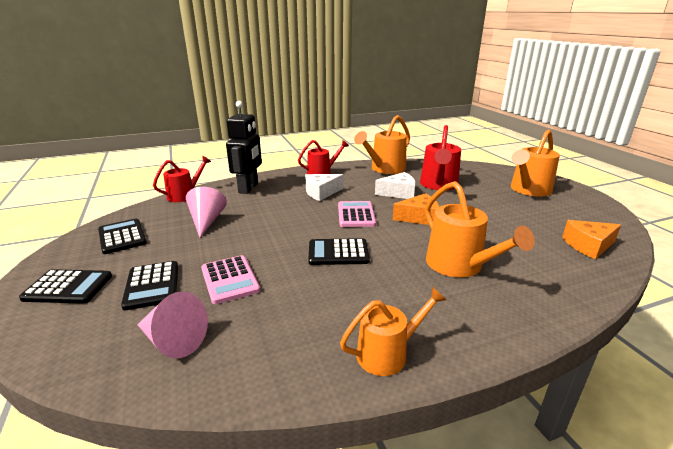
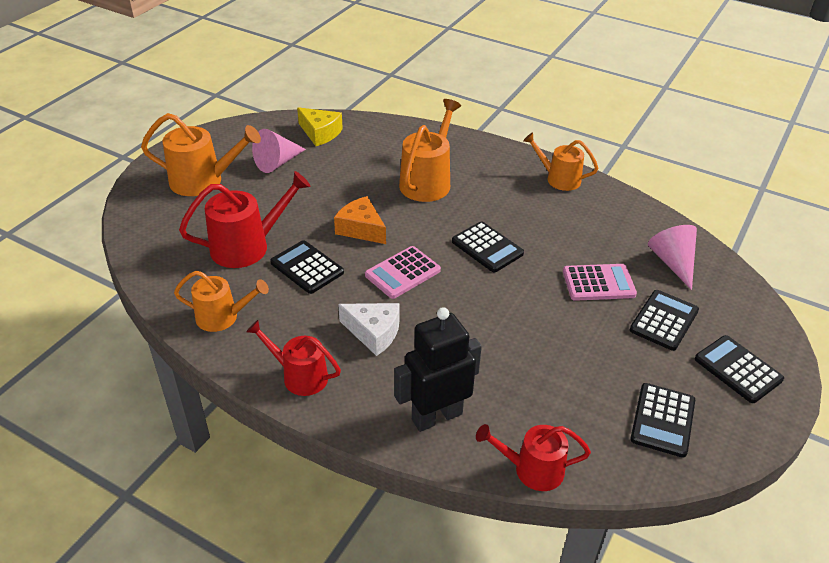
camera: 130 degrees left, 15 degrees up
(207, 221) = (553, 379): pink cone -> pink cone (277, 163)
(229, 279) = (598, 283): pink calculator -> pink calculator turned 60 degrees clockwise
(385, 169) = (222, 317): orange watering can -> orange watering can, size x0.66
(398, 193) = (307, 267): white cheese -> black calculator
(588, 246) = (320, 133): orange cheese -> yellow cheese

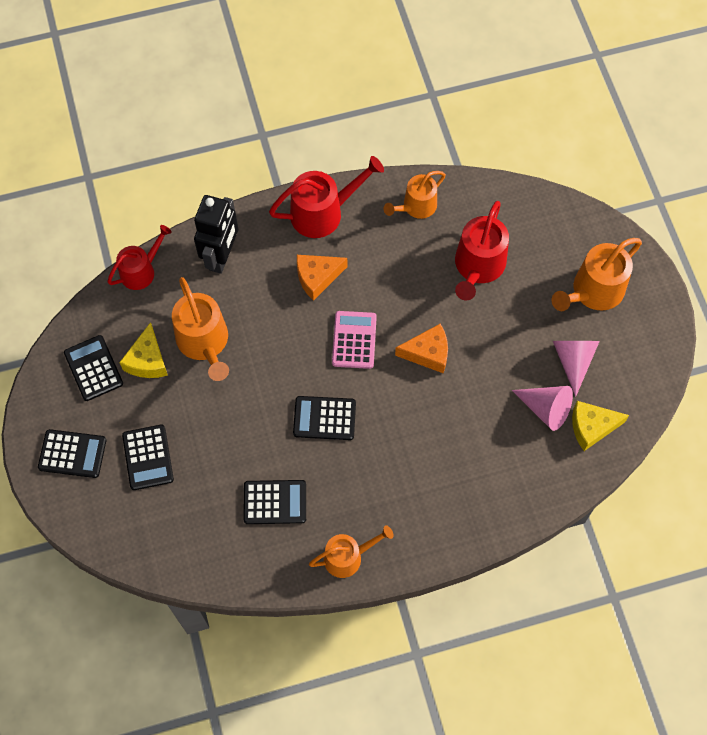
camera: 135 degrees right, 25 degrees up
(300, 376) = (323, 213): red watering can -> red watering can, size x1.51
(307, 267) = (418, 287): black calculator -> black calculator (275, 502)
(374, 333) = (317, 277): white cheese -> orange cheese
(428, 181) = (441, 451): orange watering can -> orange watering can (204, 342)
(598, 283) = (218, 454): pink calculator -> none
(600, 387) = (147, 360): none -> yellow cheese
(672, 262) = (182, 529): pink cone -> pink cone (546, 409)

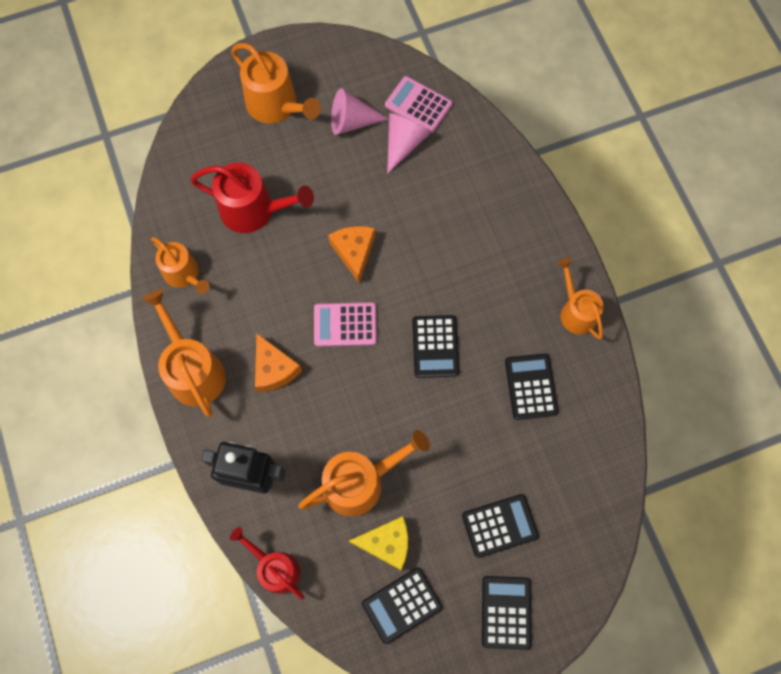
camera: 95 degrees left, 5 degrees up
(323, 213) = (193, 370): red watering can -> orange watering can
(591, 427) = (418, 105): yellow cheese -> pink calculator

